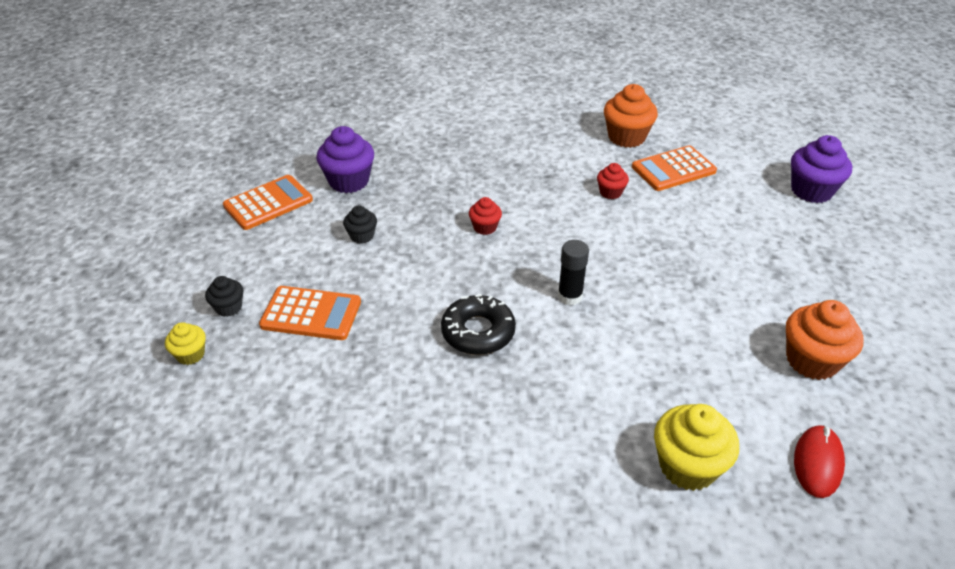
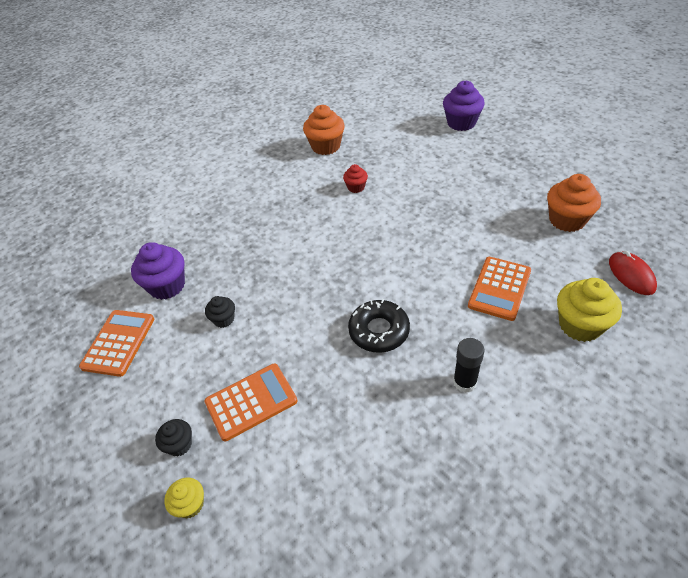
camera: 35 degrees left, 5 degrees up
(485, 227) = (304, 258): red cupcake -> none
(570, 296) = (406, 269): black glue stick -> black glue stick (464, 382)
(673, 169) = (375, 151): orange calculator -> orange calculator (499, 288)

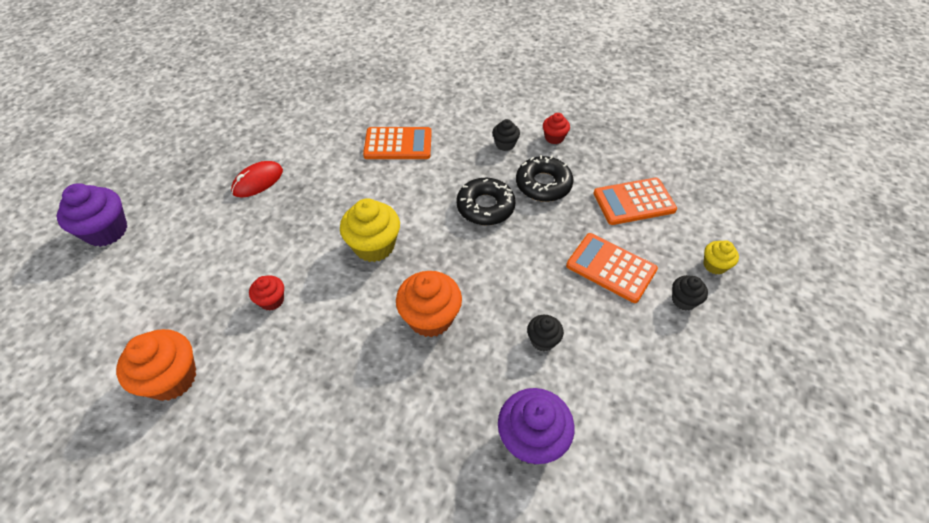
camera: 120 degrees left, 5 degrees up
(119, 343) = (637, 437): orange calculator -> orange calculator (634, 202)
(385, 393) = (543, 184): none -> black donut
(457, 441) = (554, 138): none -> red cupcake
(464, 382) = (505, 144): black glue stick -> black cupcake
(567, 220) = (292, 118): orange cupcake -> orange cupcake (430, 318)
(580, 325) = (417, 98): yellow cupcake -> yellow cupcake (374, 246)
(631, 275) = (352, 79): red mouse -> red mouse (258, 181)

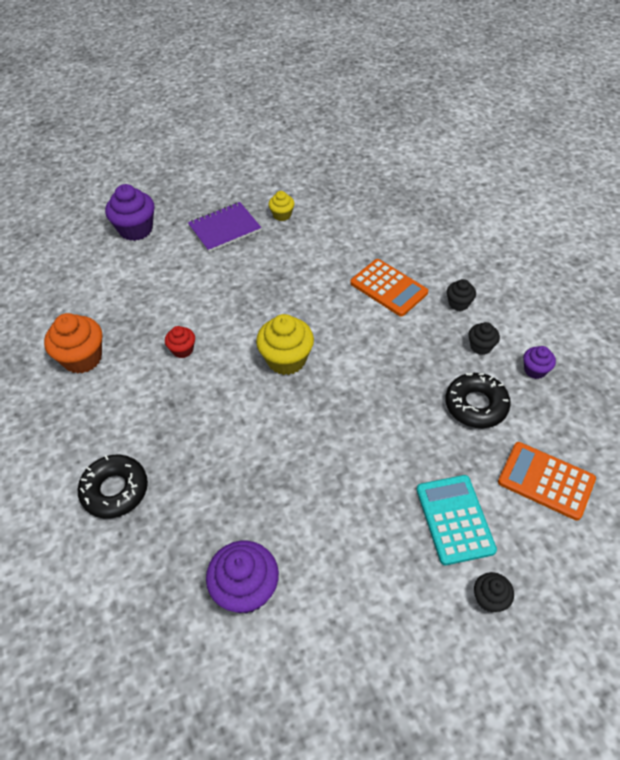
camera: 45 degrees right, 0 degrees up
(204, 179) = (224, 228): none -> purple notebook
(258, 181) = (257, 253): red mouse -> none
(430, 318) = (269, 444): orange cupcake -> none
(485, 207) = (403, 389): black donut -> black donut (115, 490)
(543, 340) = (332, 528): black cupcake -> black cupcake (458, 303)
(554, 138) = (535, 370): red cupcake -> purple cupcake
(611, 268) = (455, 519): orange calculator -> turquoise calculator
(714, 265) = (559, 595): yellow cupcake -> yellow cupcake (282, 215)

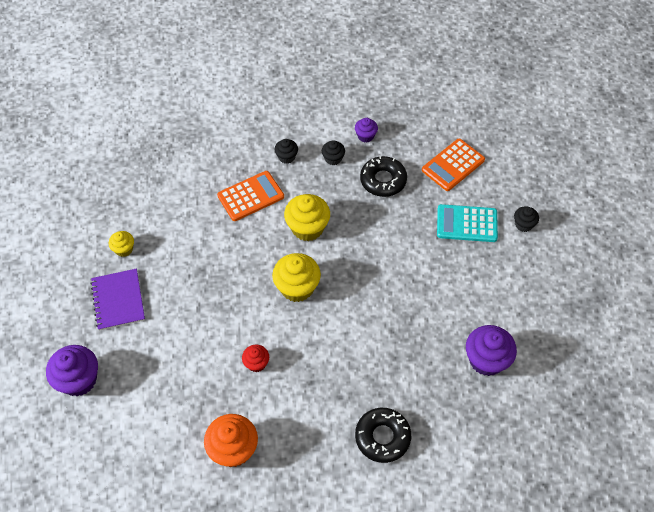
camera: 75 degrees left, 5 degrees up
(369, 348) = (307, 228): none -> yellow cupcake

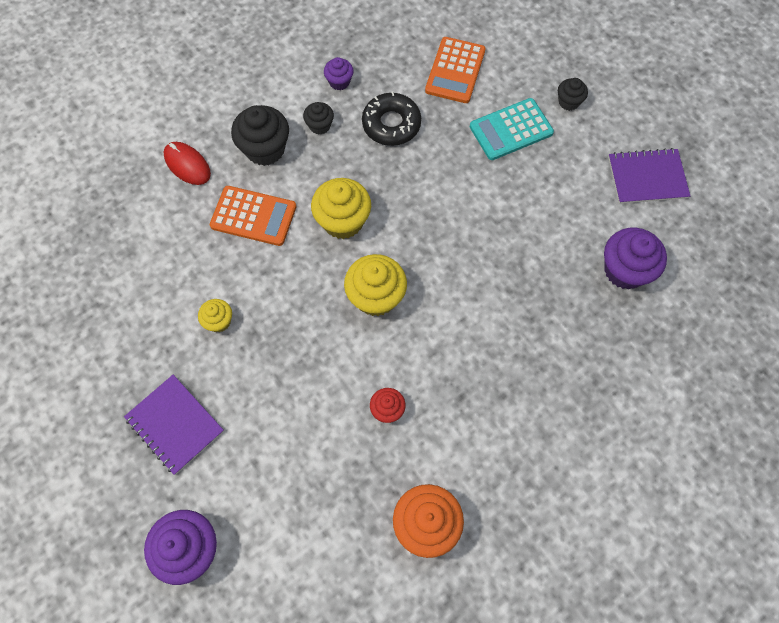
camera: 30 degrees left, 10 degrees up
(124, 249) = (140, 358): yellow cupcake -> yellow cupcake (219, 321)
(230, 144) = (187, 165): none -> red mouse
(251, 196) = (253, 216): orange calculator -> orange calculator turned 75 degrees clockwise
(286, 157) = (265, 149): black cupcake -> black cupcake, size x1.83
(382, 437) = (575, 415): black donut -> none
(548, 305) = (647, 178): none -> purple notebook

